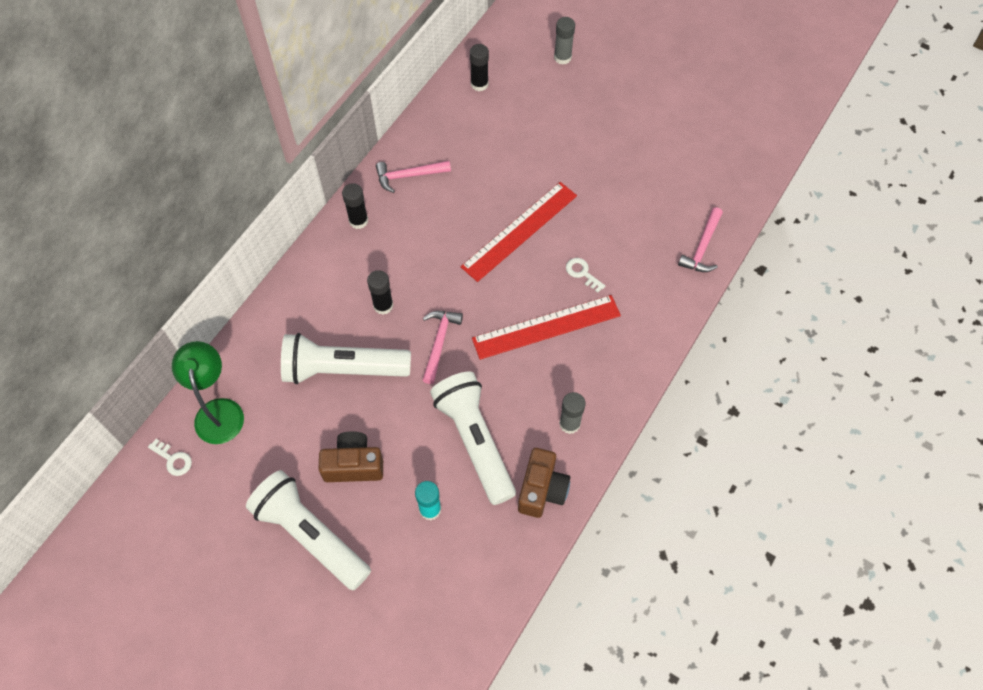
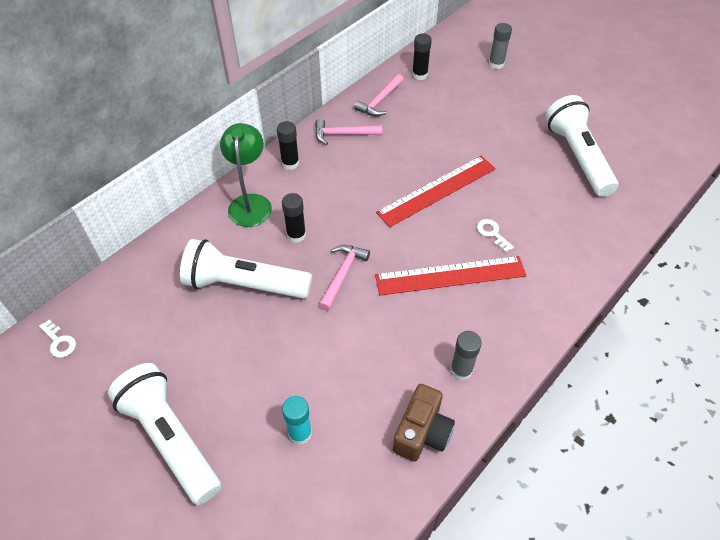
camera: 10 degrees right, 10 degrees down
(218, 411) = (116, 304): green lamp -> green lamp (250, 203)
(353, 465) = (232, 375): brown camera -> none
(474, 441) = (360, 371): white flashlight -> white flashlight (577, 156)
(702, 247) = (613, 227): pink hammer -> pink hammer (380, 101)

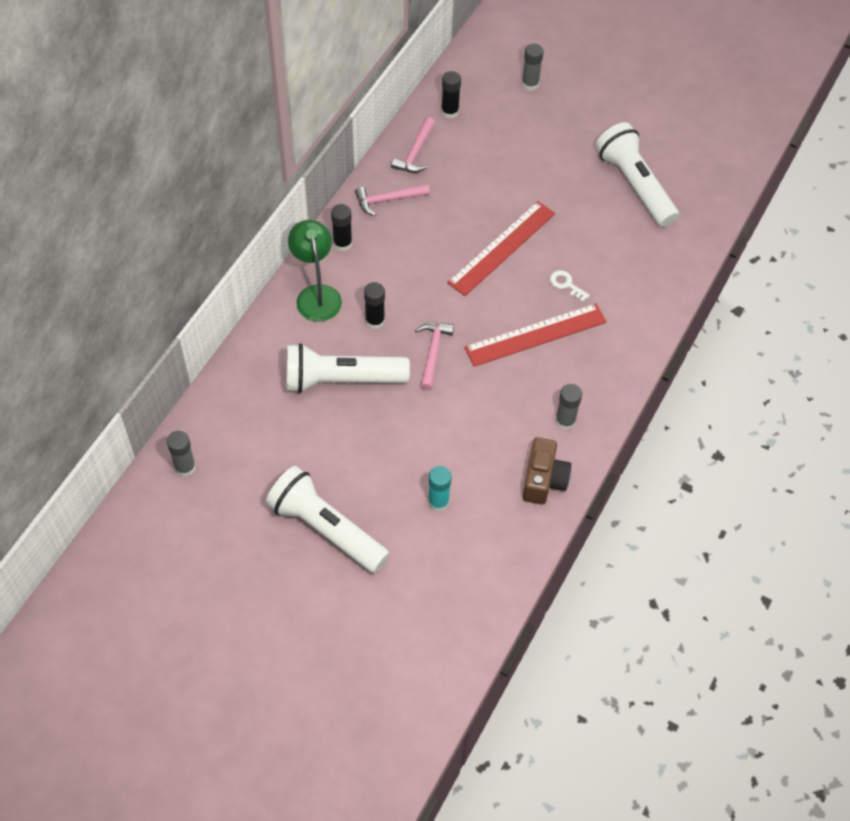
camera: 15 degrees left, 5 degrees up
(59, 342) = (185, 467): white key -> grey glue stick

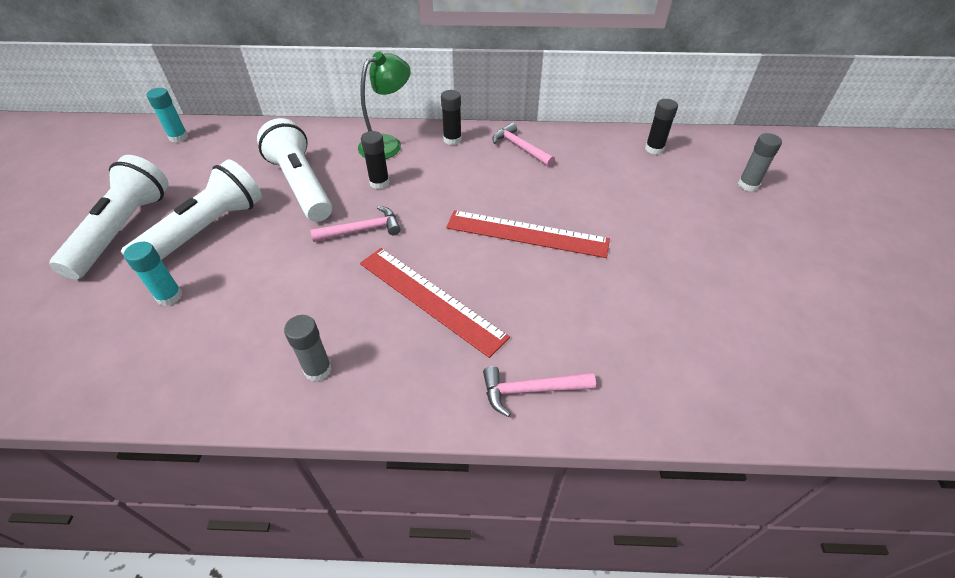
camera: 65 degrees right, 10 degrees down
(185, 467) = (178, 137): grey glue stick -> turquoise glue stick
(415, 153) = (587, 145): pink hammer -> pink hammer (530, 390)
(543, 480) = (220, 379): brown camera -> none
(566, 284) = (518, 301): white key -> none
(634, 185) = (714, 312): white flashlight -> white flashlight (206, 230)

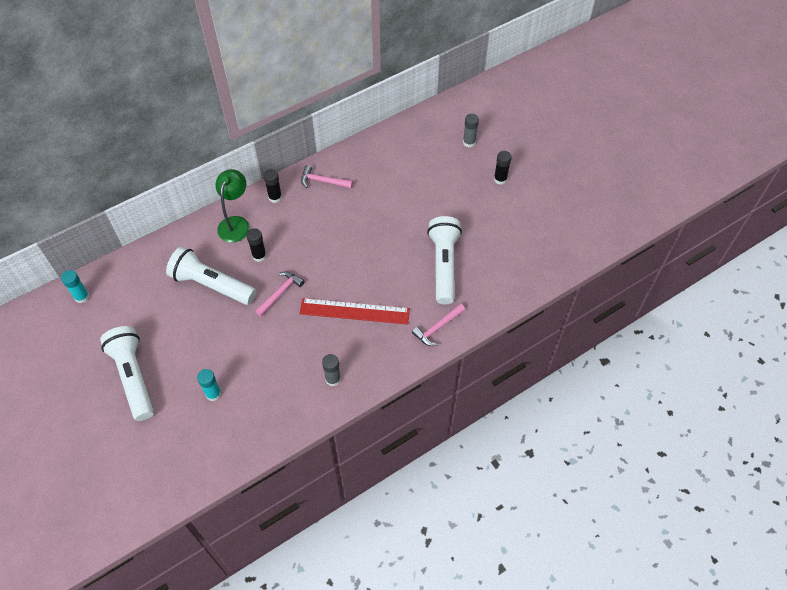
camera: 35 degrees left, 10 degrees up
(206, 230) = (187, 347): white flashlight -> white flashlight (443, 265)
(527, 234) = (373, 243): red ruler -> none
(654, 149) = (403, 140): black glue stick -> black glue stick (500, 179)

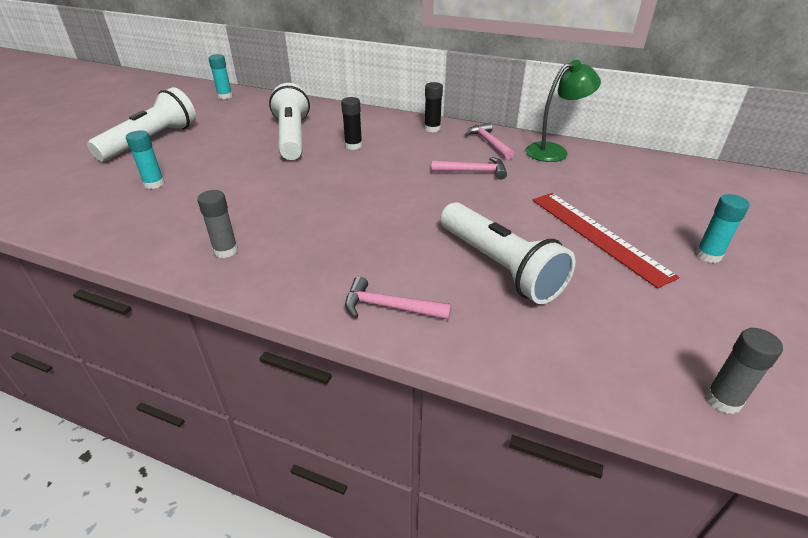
camera: 55 degrees right, 20 degrees down
(236, 223) = (376, 123): green lamp -> green lamp (554, 151)
(280, 293) = (320, 172): pink hammer -> pink hammer (473, 171)
(354, 311) = (344, 226): red ruler -> red ruler (598, 235)
(443, 265) = (499, 266): white flashlight -> white flashlight turned 90 degrees clockwise
(469, 142) = (706, 206): grey glue stick -> grey glue stick (723, 400)
(500, 179) = (708, 255): black glue stick -> turquoise glue stick

